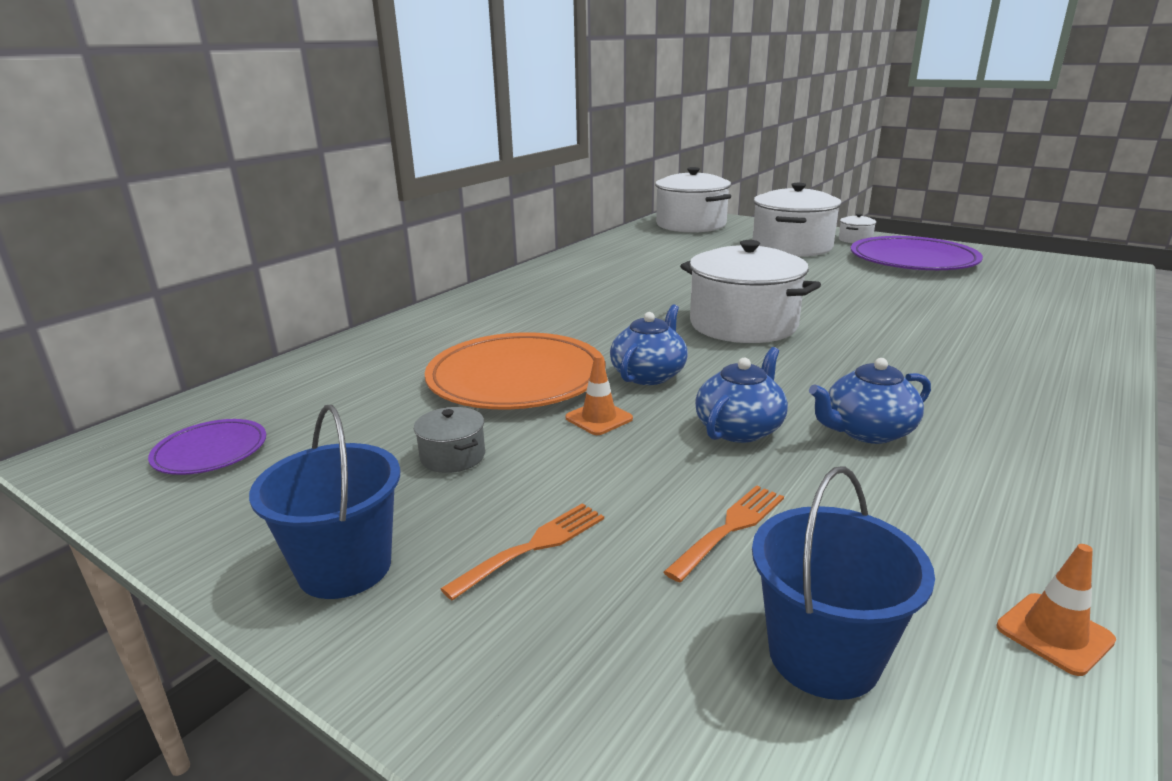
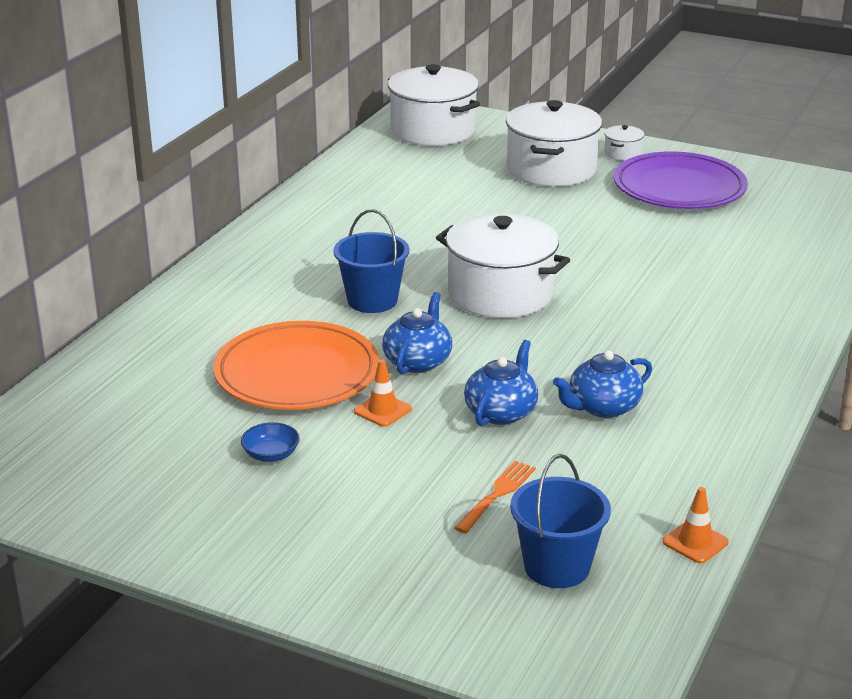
camera: 10 degrees left, 5 degrees up
(210, 451) = (60, 466): purple plate -> none
(345, 567) = (230, 544): blue bucket -> blue bucket (372, 300)
(452, 456) = (271, 455): grey pot -> blue bowl
(533, 547) = (359, 519): orange fork -> none

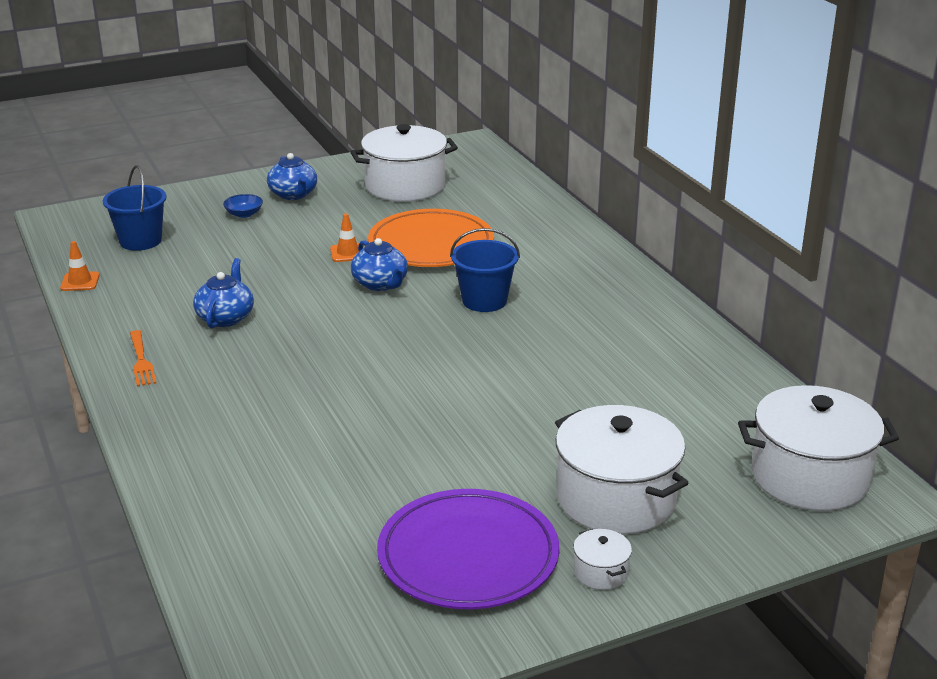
camera: 130 degrees right, 0 degrees up
(271, 455) = (360, 211): blue bowl -> blue bowl (244, 214)
(497, 494) = (217, 251): orange fork -> orange fork (141, 361)
(500, 294) = (416, 351): white pot -> white pot (405, 186)
(501, 412) = (281, 285): blue teapot -> blue teapot (293, 195)

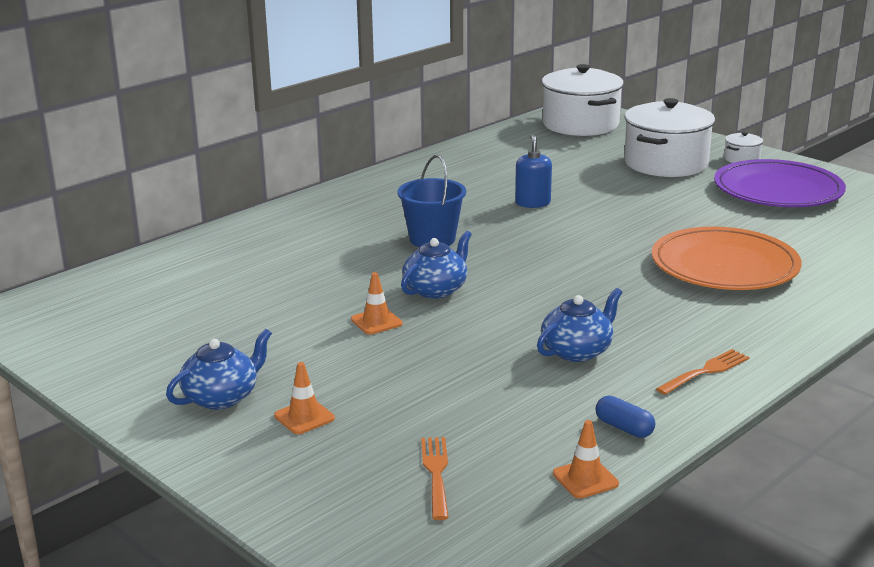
camera: 110 degrees left, 5 degrees down
(113, 308) = (624, 428): none -> blue capsule
(140, 241) = (436, 473): blue bucket -> orange fork
(226, 317) = (577, 351): blue teapot -> blue teapot turned 150 degrees clockwise
(244, 214) = (304, 417): blue bowl -> orange traffic cone
(405, 186) = (164, 328): white pot -> none
(431, 245) = (326, 283): orange plate -> orange plate (724, 266)
(539, 370) = (532, 203): none -> blue soap dispenser

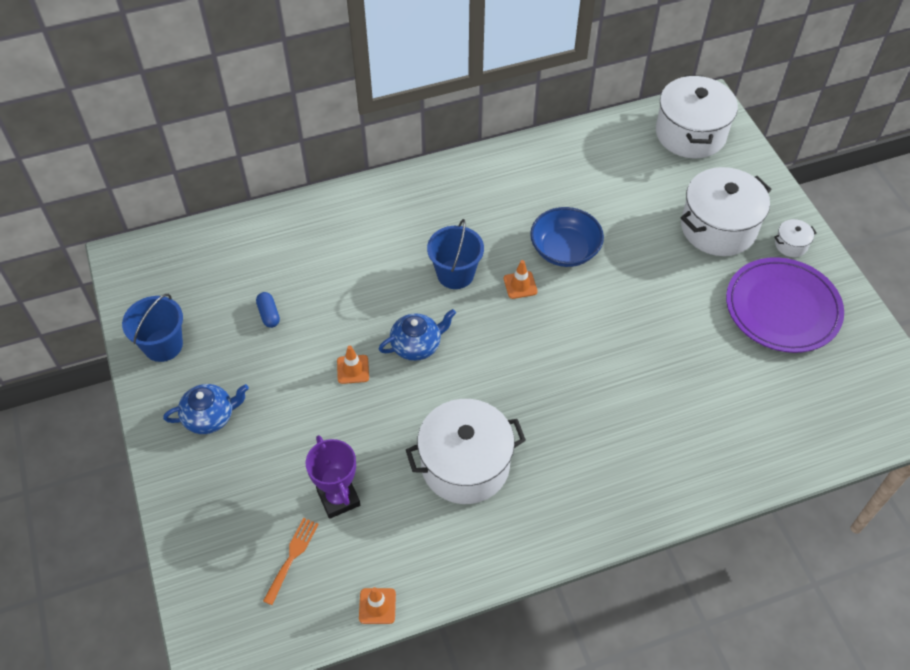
camera: 25 degrees right, 30 degrees up
(109, 362) = (163, 345): none -> blue bucket
(304, 417) = (247, 461): orange traffic cone -> orange traffic cone (520, 285)
(451, 413) = (338, 498): none -> purple trophy
(532, 203) = (564, 250): blue soap dispenser -> blue bowl
(577, 351) = (465, 465): blue teapot -> white pot
(624, 428) = (437, 566): blue capsule -> blue capsule (269, 314)
(706, 371) = (537, 528): orange fork -> none
(724, 266) = (651, 402): orange plate -> none

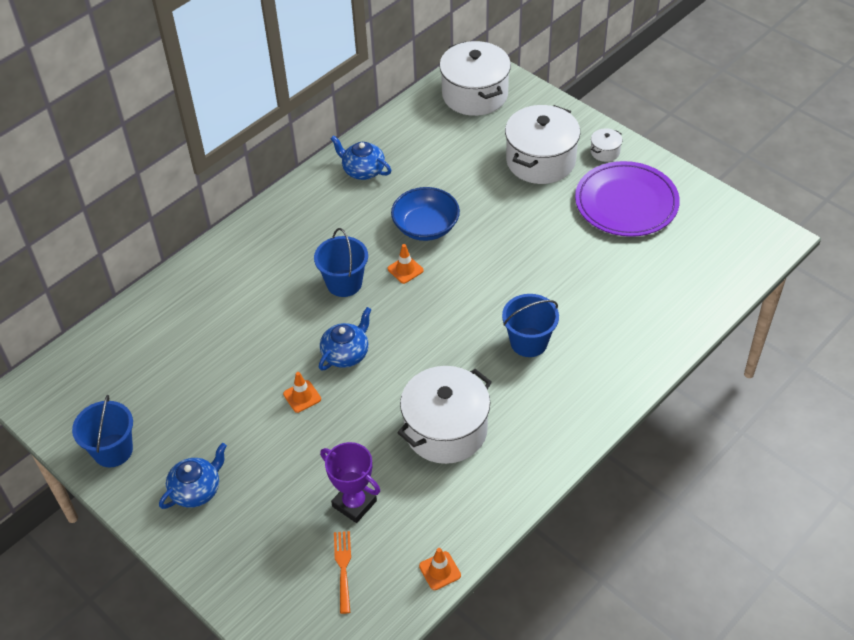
camera: 25 degrees left, 5 degrees down
(269, 314) = (197, 383): blue capsule -> none
(537, 169) = (363, 170): none -> blue teapot
(597, 412) = (529, 342): none -> blue bucket

